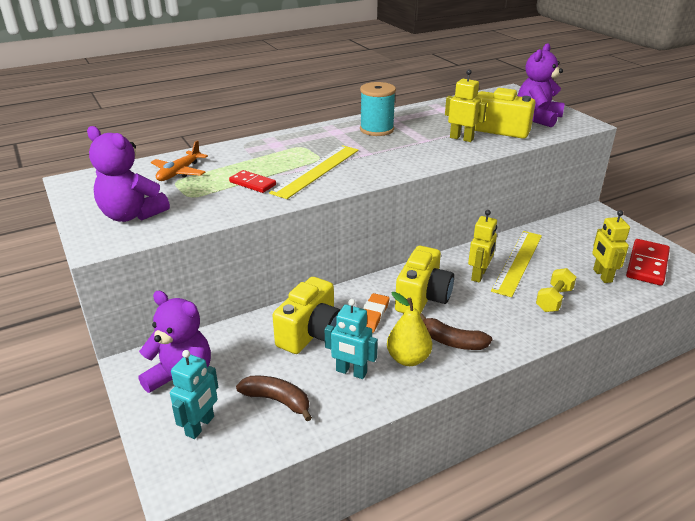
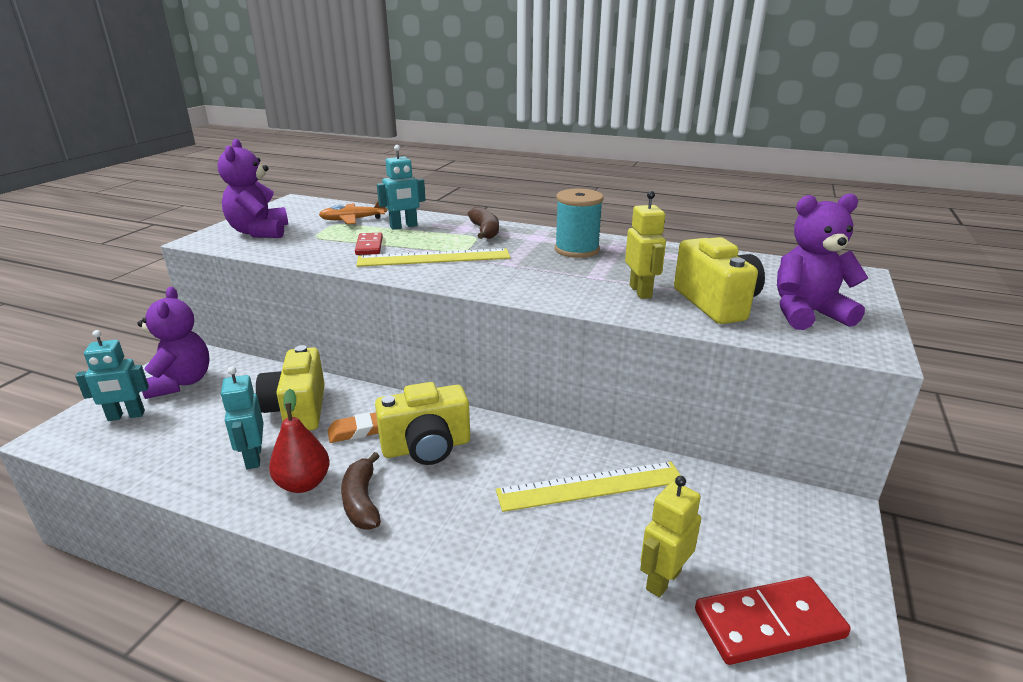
camera: 50 degrees right, 5 degrees down
(233, 160) = (404, 226): none -> turquoise robot
(277, 400) = (182, 437): brown banana -> brown banana (485, 231)
(311, 333) = (298, 410): yellow camera -> yellow camera turned 90 degrees clockwise
(408, 359) = (303, 483): yellow pear -> red pear
(479, 275) = (520, 467): yellow robot -> none
(554, 300) = (539, 552): yellow dumbbell -> none

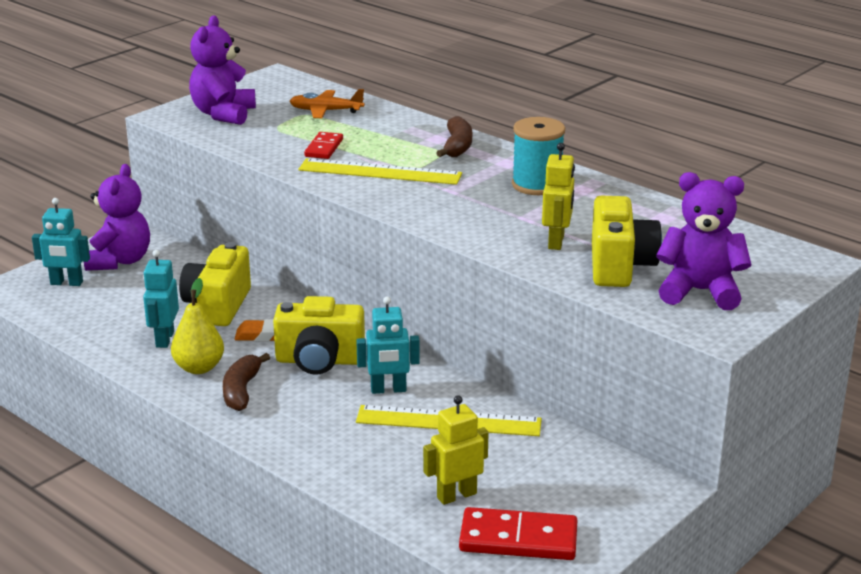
camera: 20 degrees right, 0 degrees up
(303, 483) = (199, 368): red pear -> yellow pear
(404, 226) = (374, 128): turquoise robot -> turquoise robot (388, 390)

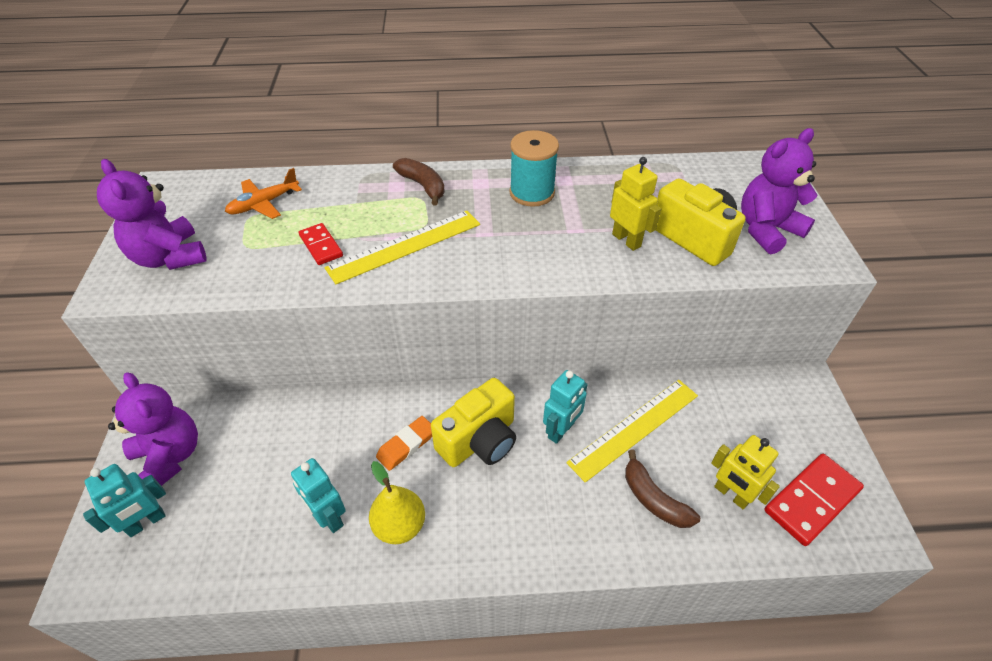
camera: 45 degrees left, 20 degrees up
(218, 306) = (327, 444): yellow camera -> none
(242, 390) = (465, 521): brown banana -> brown banana (653, 499)
(456, 495) = (731, 494): yellow robot -> yellow robot turned 60 degrees counterclockwise

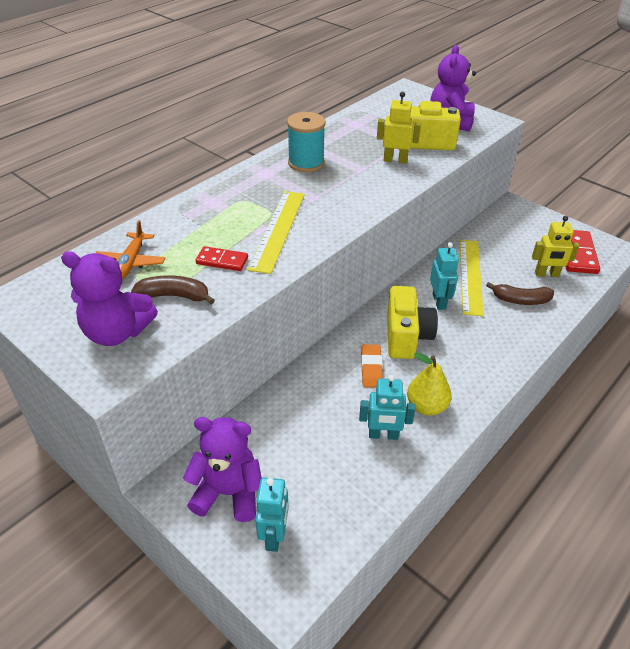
camera: 45 degrees left, 5 degrees down
(423, 186) = (231, 193): brown banana -> brown banana (174, 296)

